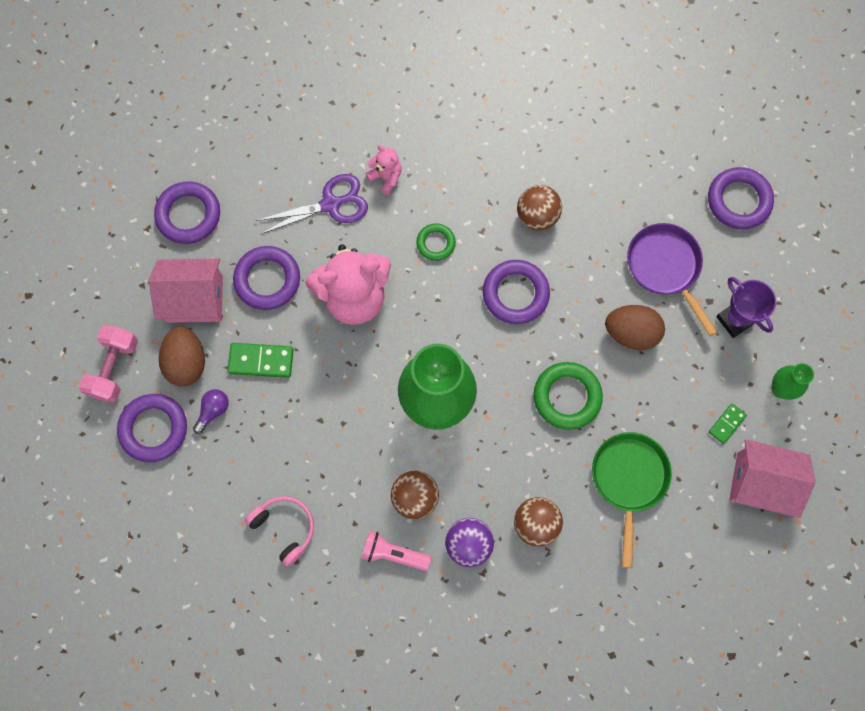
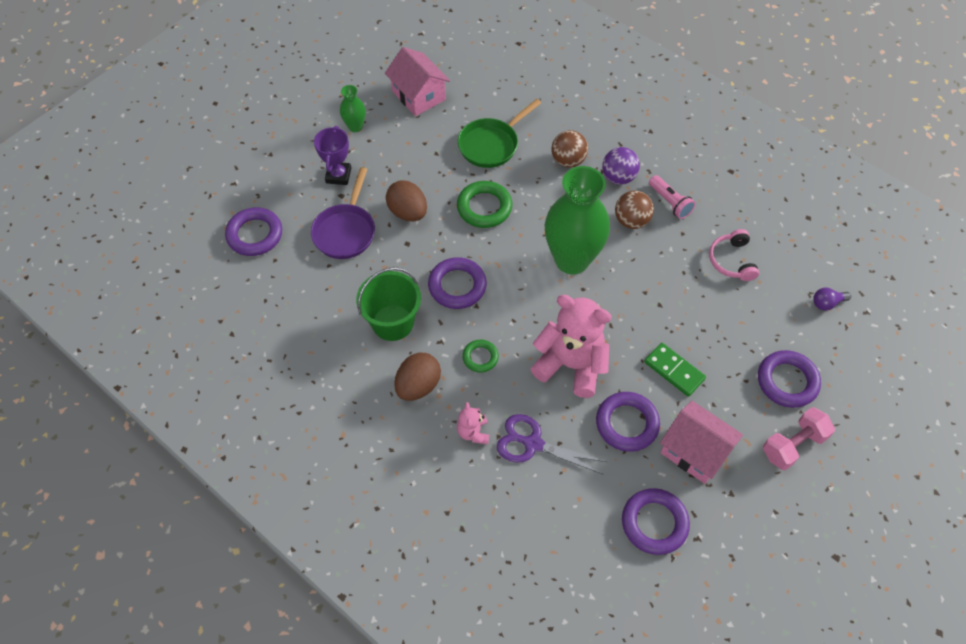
camera: 140 degrees left, 15 degrees down
(187, 362) = (732, 409): brown egg -> brown egg (418, 386)
(213, 411) = (733, 362): purple light bulb -> purple light bulb (827, 303)
(537, 216) = (392, 322): brown ball -> green bucket
(727, 424) = (405, 132): green domino -> none

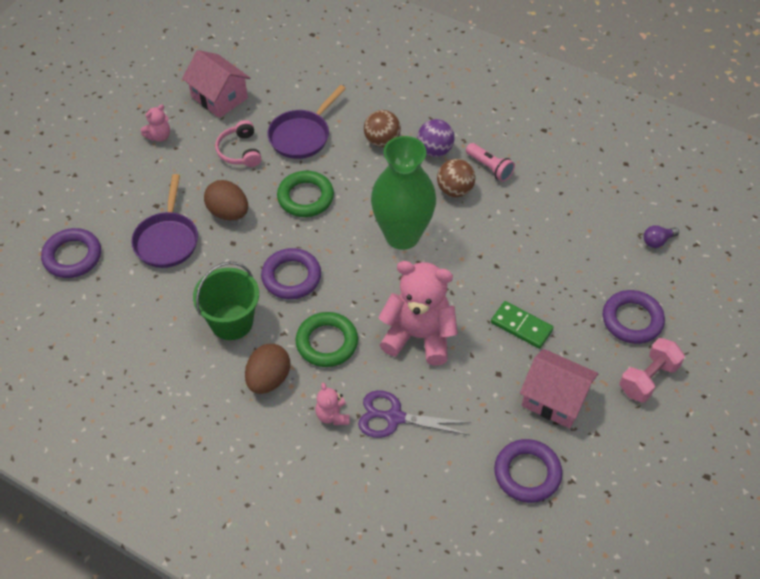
camera: 10 degrees left, 5 degrees down
(338, 175) = (150, 186): purple trophy -> none
(355, 127) = (159, 136): green vase -> pink teddy bear
(480, 357) = (327, 342): green ring -> green ring, size x1.69
(491, 144) = (302, 135): green pan -> purple pan
(627, 424) = (484, 383): purple ring -> none
(732, 261) = (559, 214): pink headphones -> pink headphones (240, 151)

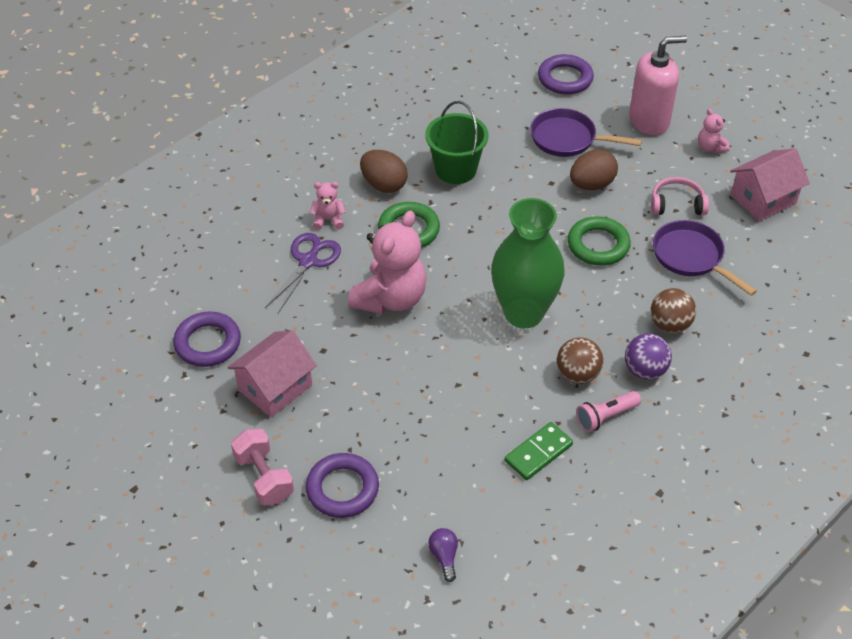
camera: 105 degrees right, 5 degrees down
(128, 182) = (649, 120): none -> pink soap dispenser
(291, 277) = (495, 218): purple ring -> none
(521, 326) = (371, 384): green domino -> green domino (538, 453)

